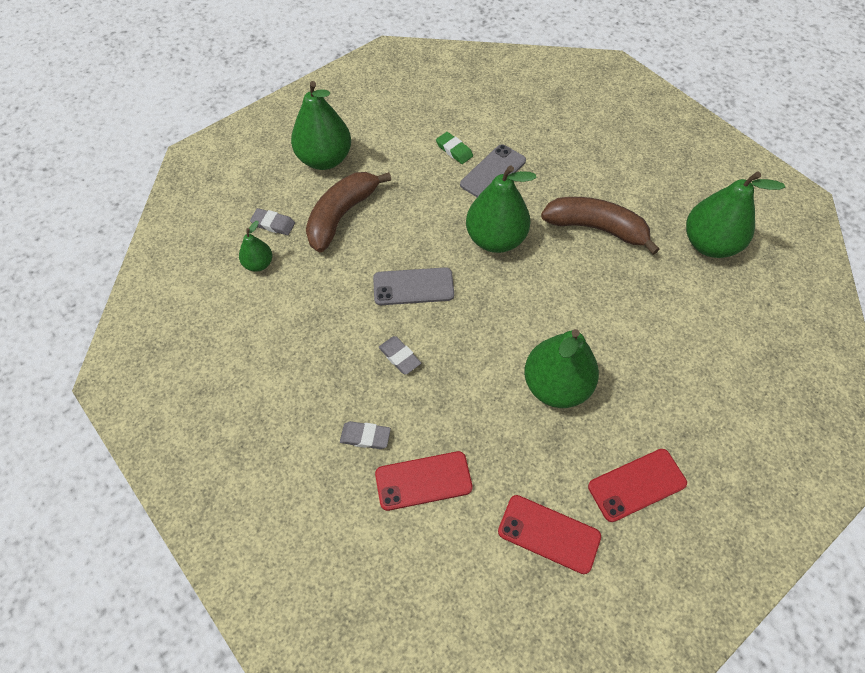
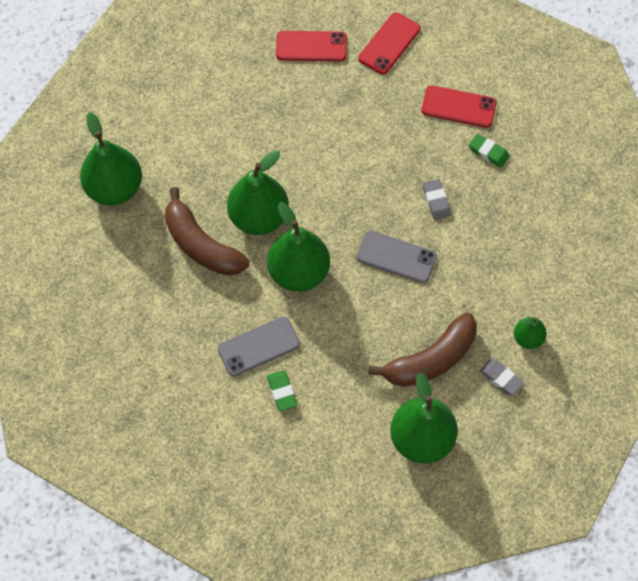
camera: 155 degrees left, 5 degrees up
(365, 437) = (488, 152): grey eraser -> green eraser
(549, 533) = (389, 43): red phone -> red phone turned 75 degrees clockwise
(556, 386) = (325, 130): green pear -> green pear (259, 217)

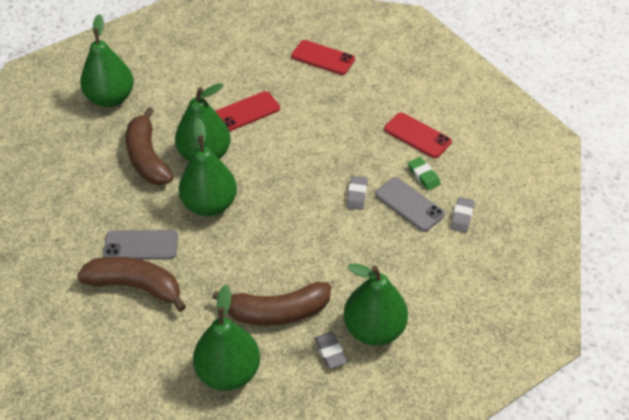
camera: 25 degrees right, 15 degrees down
(282, 392) = (136, 286): green eraser -> brown banana
(389, 43) = (386, 75): red phone -> red phone (246, 112)
(396, 257) = (297, 223): grey phone -> grey phone (409, 204)
(528, 338) = (374, 329): green pear -> green pear, size x1.97
(547, 184) = (462, 217): none -> grey eraser

